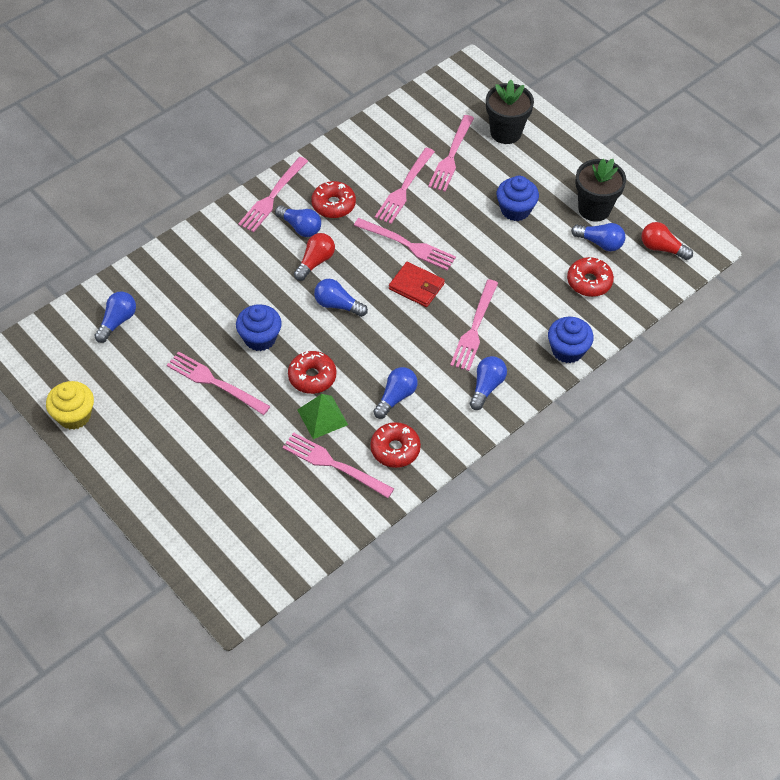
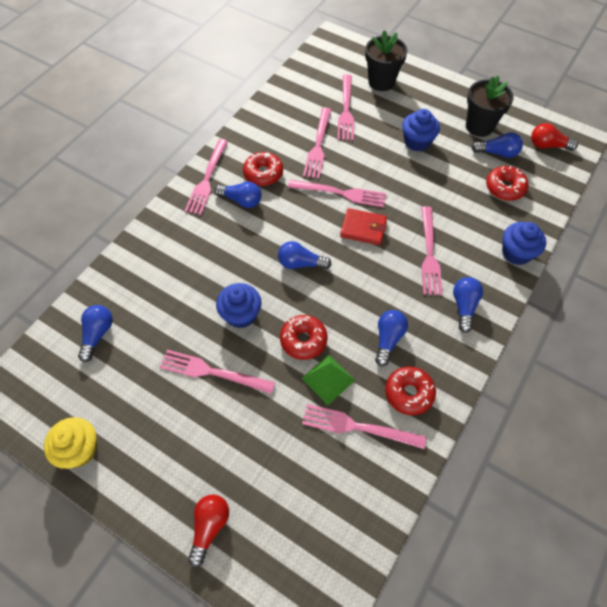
camera: 15 degrees left, 5 degrees up
(315, 262) = (266, 228): red light bulb -> red light bulb (209, 527)

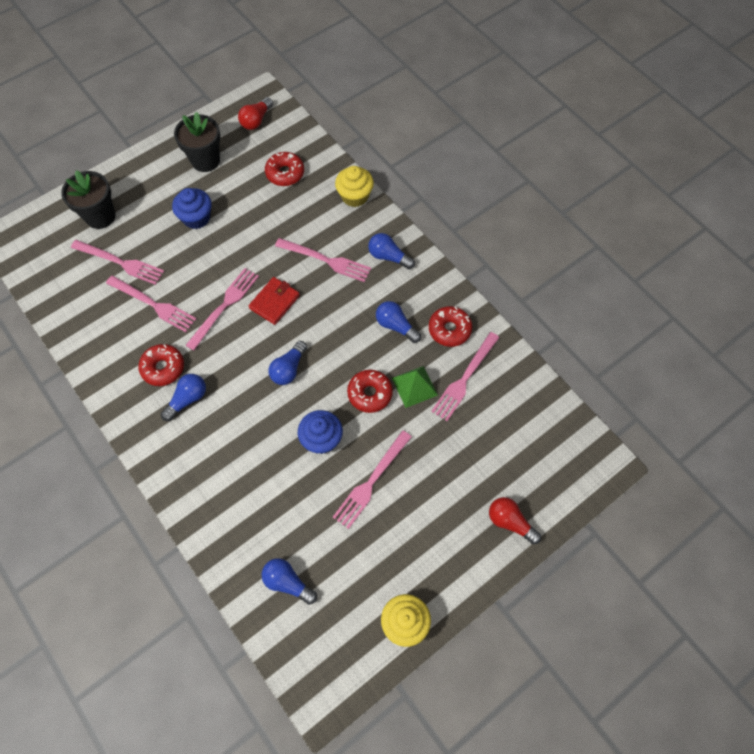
camera: 70 degrees left, 5 degrees up
(207, 179) = (142, 425): pink fork -> none
(497, 153) = (244, 161): blue light bulb -> none
(516, 253) = (354, 196): blue cupcake -> yellow cupcake

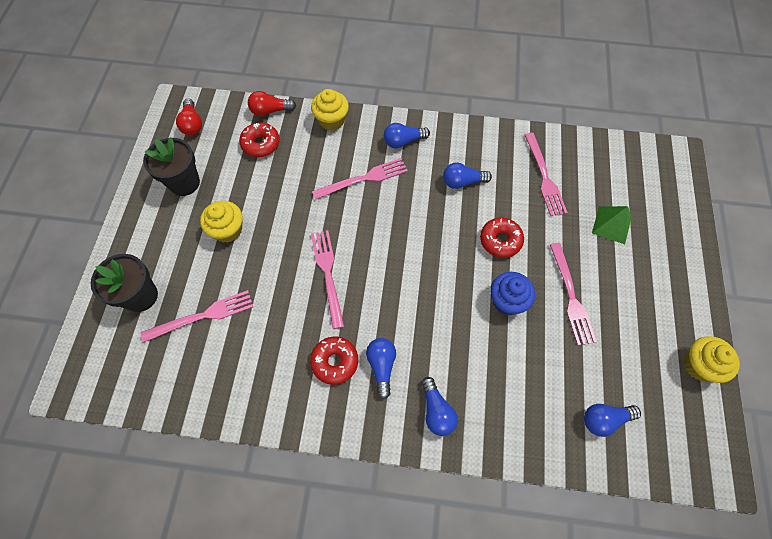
camera: 45 degrees left, 0 degrees up
(153, 305) = (270, 323): pink fork -> none
(196, 218) = (227, 230): blue cupcake -> yellow cupcake
(274, 302) = (361, 238): red wallet -> none
(288, 369) = (427, 275): blue light bulb -> blue light bulb (436, 411)
(414, 386) = (521, 210): green pyramid -> green pyramid (611, 225)
(449, 329) = (498, 155): red donut -> none
(510, 522) = (675, 239): red light bulb -> red light bulb (270, 111)

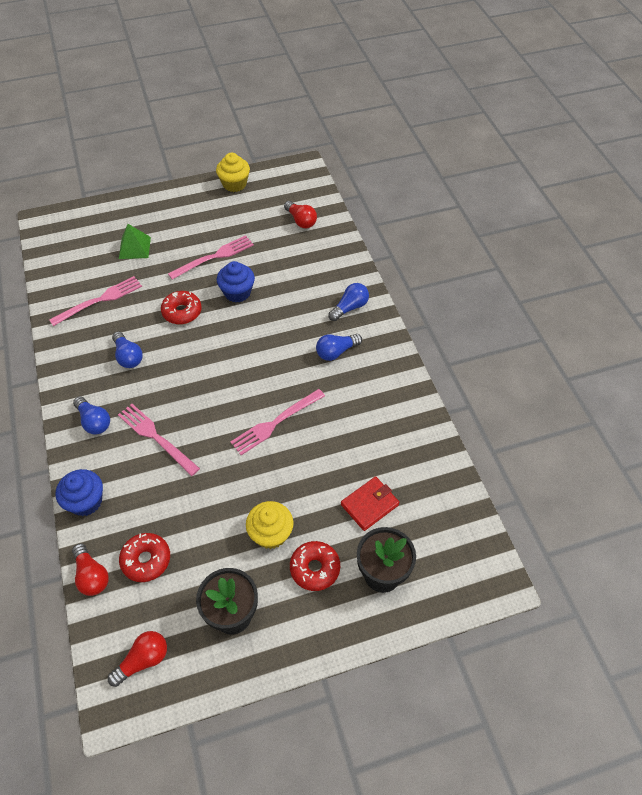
camera: 115 degrees left, 10 degrees down
(203, 316) = (369, 505): pink fork -> red wallet
(331, 120) = (86, 501): yellow cupcake -> blue cupcake
(335, 362) = (351, 384): red donut -> red donut (315, 568)
(604, 419) = (301, 221): blue light bulb -> red light bulb

